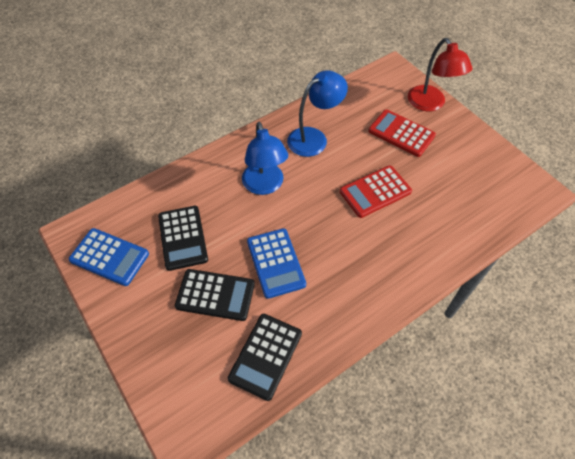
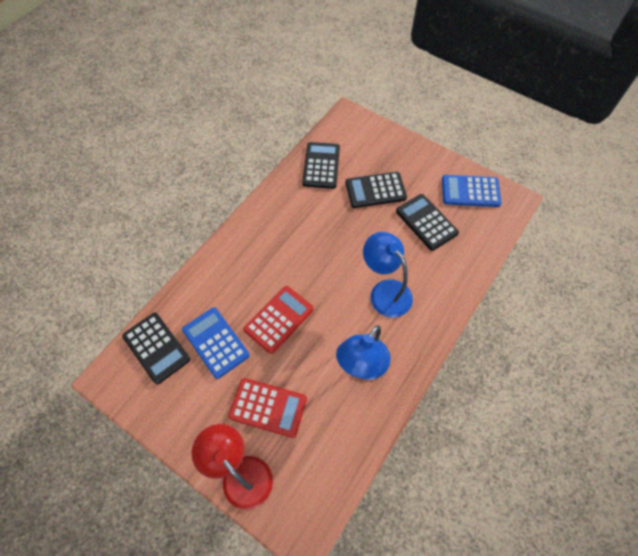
camera: 160 degrees right, 5 degrees up
(276, 263) = (342, 226): blue calculator -> blue calculator (215, 342)
(497, 202) = (156, 348): none -> black calculator

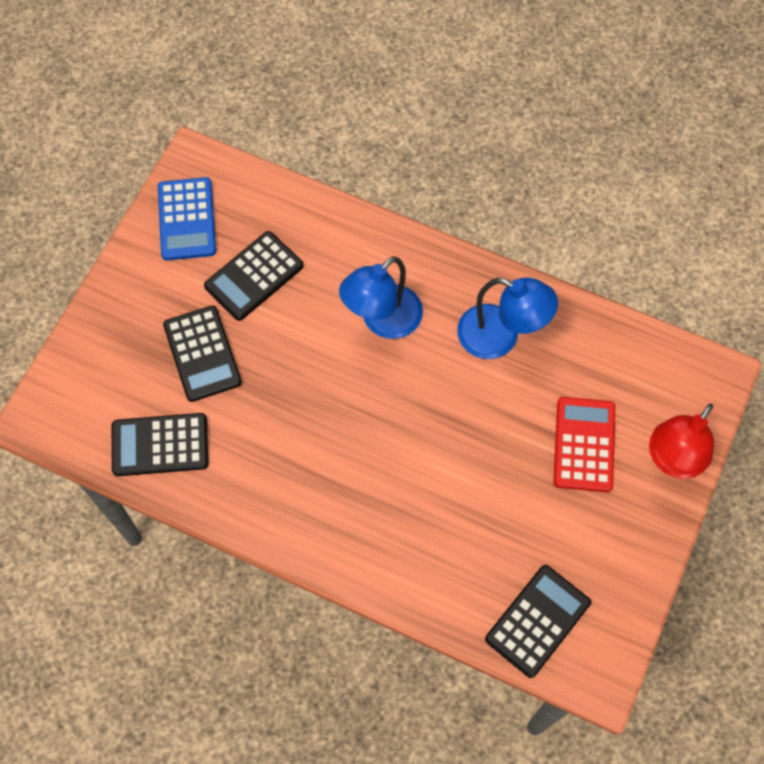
camera: 100 degrees left, 5 degrees up
(215, 342) = (510, 537): blue calculator -> none
(279, 319) = (456, 456): red calculator -> none

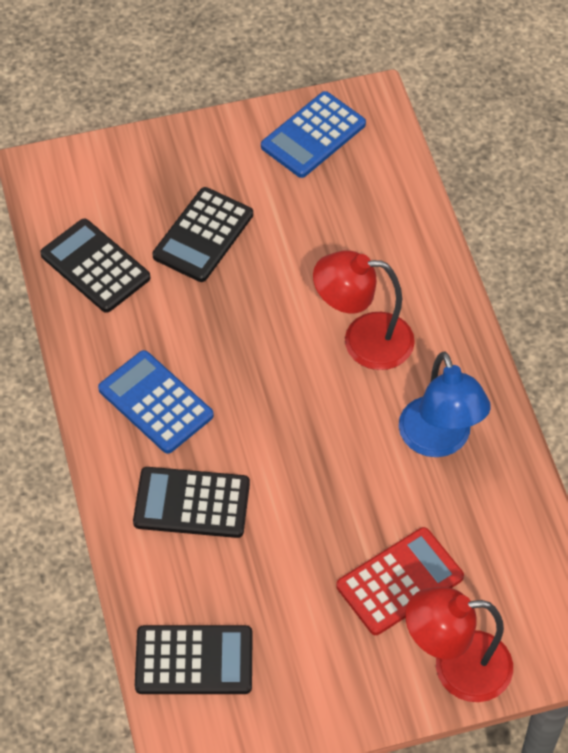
camera: 50 degrees right, 10 degrees down
(254, 276) = (309, 219): black calculator -> black calculator (192, 503)
(313, 491) = (155, 402): none -> blue calculator
(382, 321) = (363, 340): blue lamp -> red lamp

